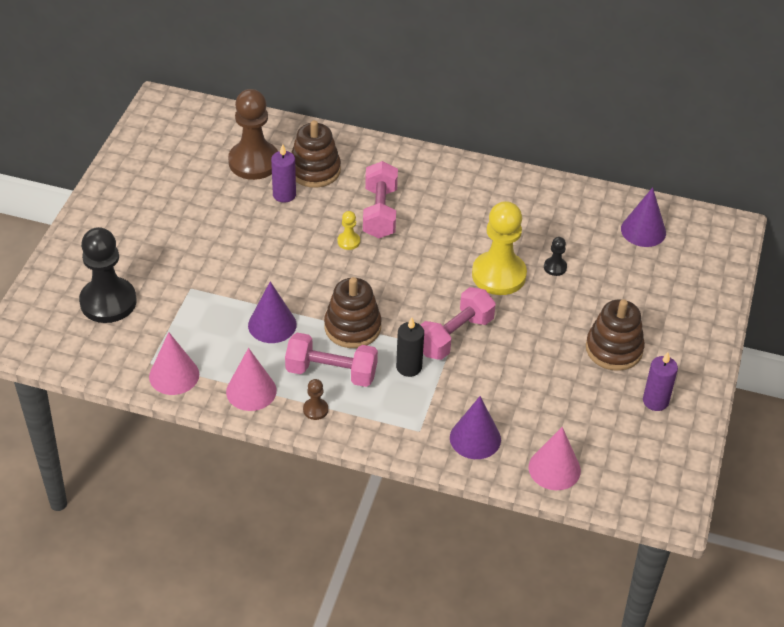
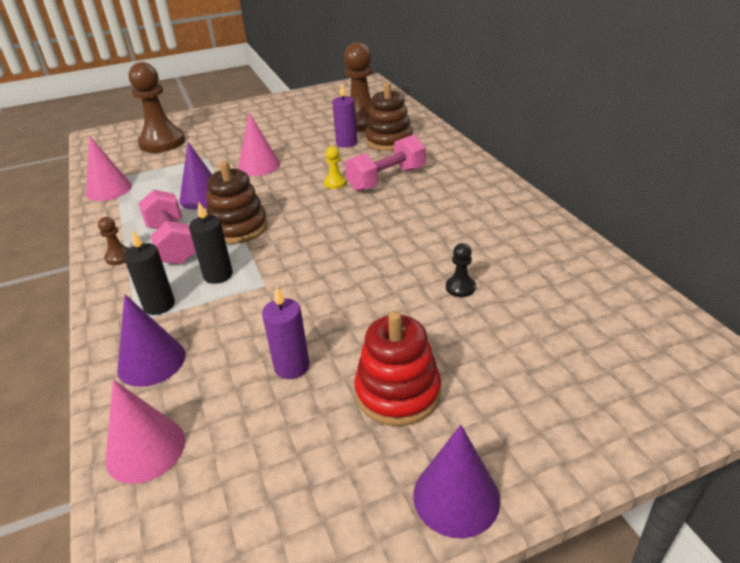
camera: 55 degrees right, 10 degrees down
(108, 302) = (162, 142): black pawn -> brown pawn
(251, 391) = (117, 222): pink cone -> pink cone (259, 166)
(413, 412) = (159, 305): none -> black candle
(454, 336) = (287, 279): pink dumbbell -> none
(498, 275) = (400, 262): yellow pawn -> none
(614, 349) = (397, 392): brown stacking toy -> red stacking toy
(643, 230) = (609, 315): purple cone -> purple cone (456, 497)
(655, 401) = (351, 483): purple candle -> purple candle (292, 366)

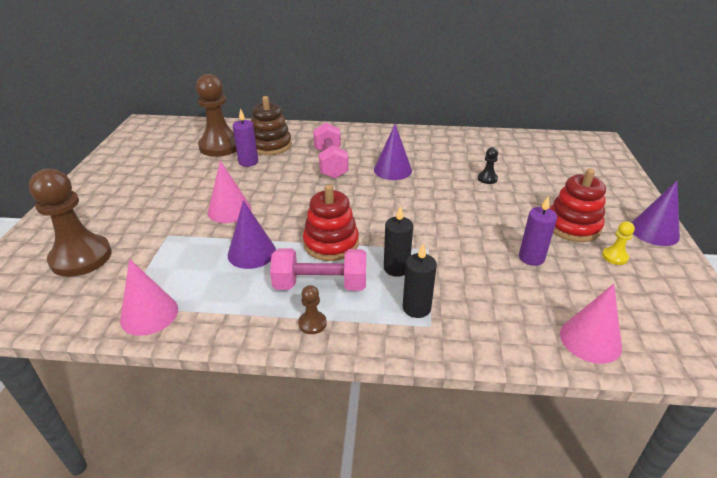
camera: 65 degrees left, 0 degrees up
(151, 361) = (492, 323): purple cone -> purple cone (392, 170)
(238, 228) = (331, 244): brown stacking toy -> red stacking toy
(335, 183) = (310, 184): yellow pawn -> yellow pawn (614, 257)

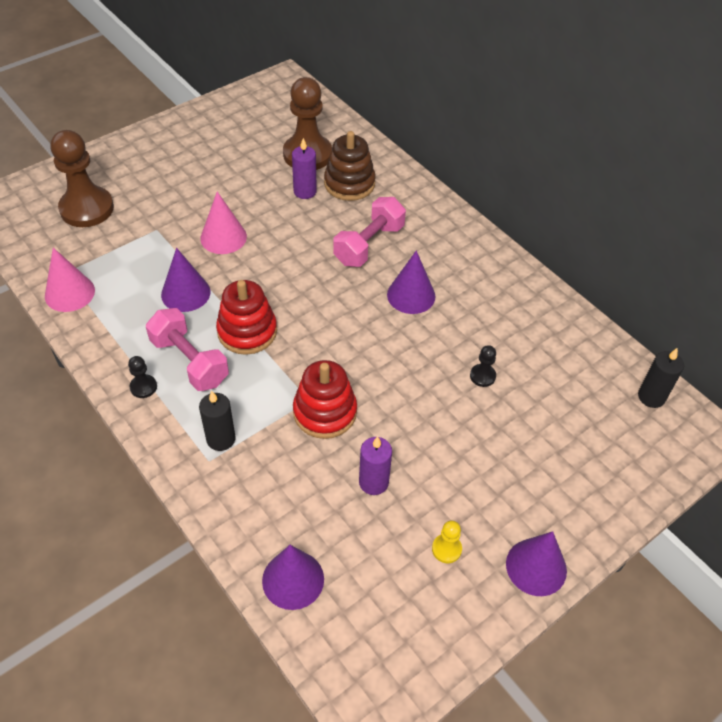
camera: 45 degrees right, 15 degrees up
(312, 323) = (143, 387): brown pawn -> black pawn
(396, 268) = (258, 395): black candle -> black candle (651, 397)
(572, 226) = (467, 491): red stacking toy -> red stacking toy (325, 412)
(590, 340) = (293, 579): pink cone -> purple cone

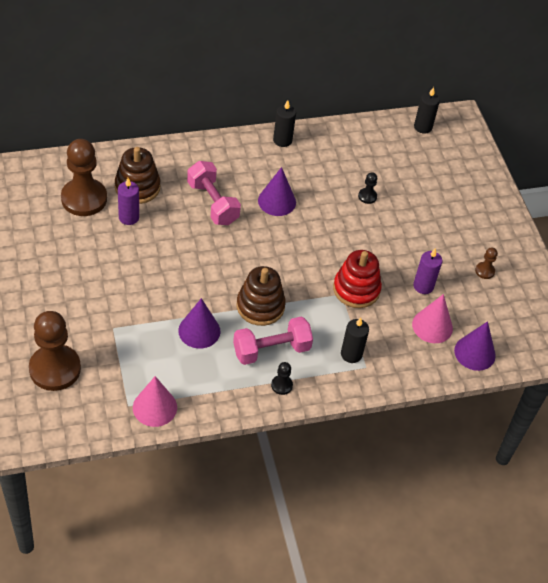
camera: 70 degrees left, 0 degrees up
(223, 237) = (150, 287): pink cone -> pink cone (432, 326)
(247, 331) = (260, 306): red stacking toy -> brown stacking toy
(446, 549) = (484, 271): yellow pawn -> brown pawn
(508, 270) = (282, 140): none -> black candle
(536, 567) = (512, 236): purple cone -> none

